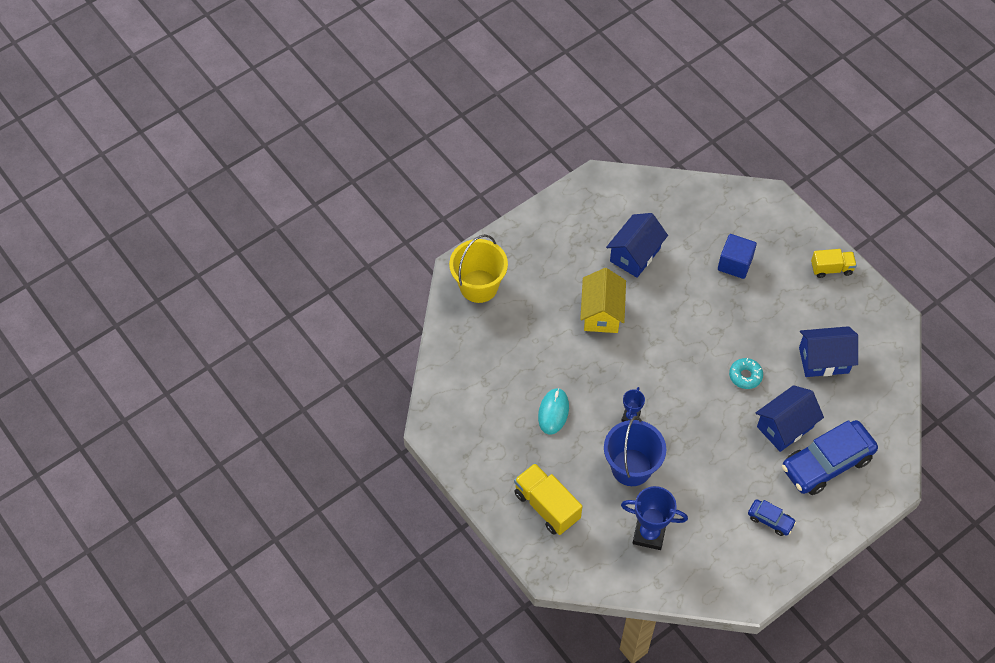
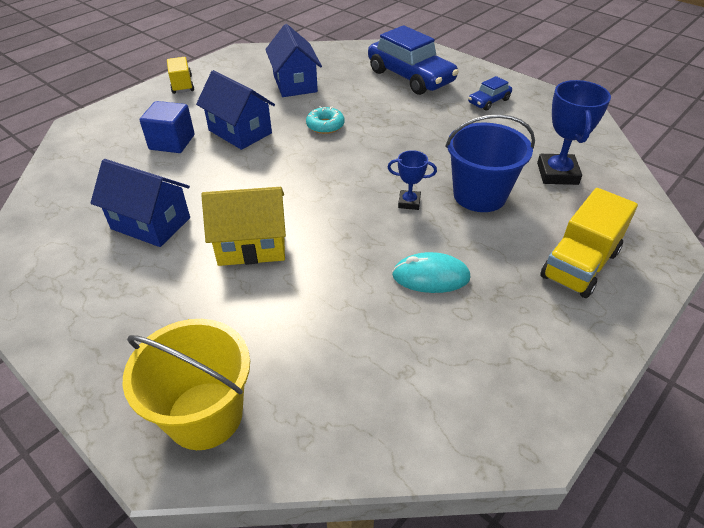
camera: 100 degrees left, 15 degrees down
(770, 520) = (489, 101): blue car -> blue car turned 150 degrees counterclockwise
(785, 427) = (379, 99): blue house -> blue house (240, 132)

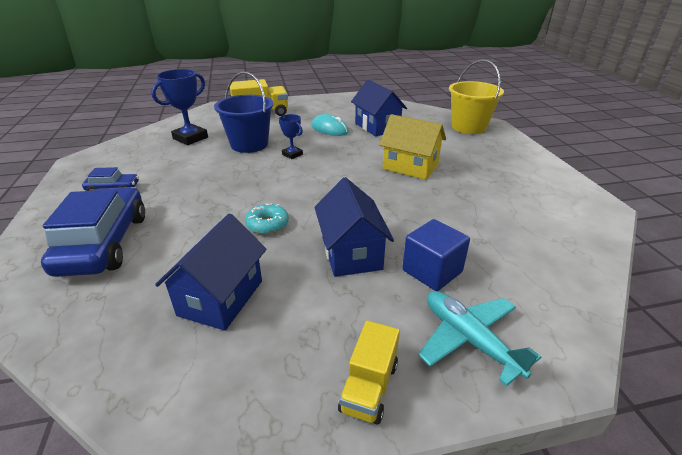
camera: 145 degrees left, 10 degrees down
(135, 117) = (469, 340): none -> turquoise plane
(150, 223) = (476, 201): blue house -> blue house (377, 127)

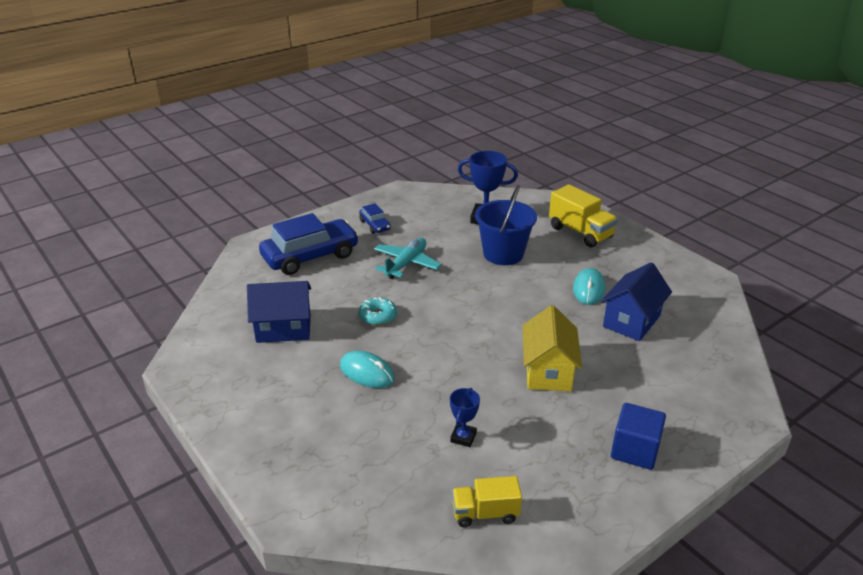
camera: 65 degrees right, 0 degrees up
(292, 154) = (505, 286): blue trophy -> blue trophy (463, 437)
(351, 253) = (367, 372): blue house -> turquoise mouse
(369, 387) = (236, 419): yellow truck -> yellow truck (485, 513)
(432, 271) = (368, 424): blue cube -> blue cube (634, 450)
(468, 127) = (716, 399): yellow bucket -> none
(469, 340) = (297, 460): turquoise plane -> turquoise plane (406, 264)

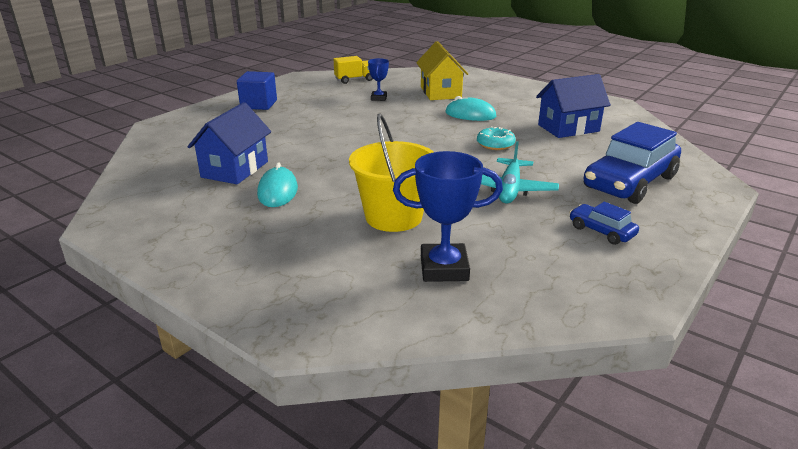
camera: 165 degrees right, 5 degrees down
(503, 254) = (393, 217): blue bucket -> yellow bucket
(548, 371) = (322, 130): yellow house -> yellow house (440, 92)
(580, 232) = (280, 266): yellow truck -> none

